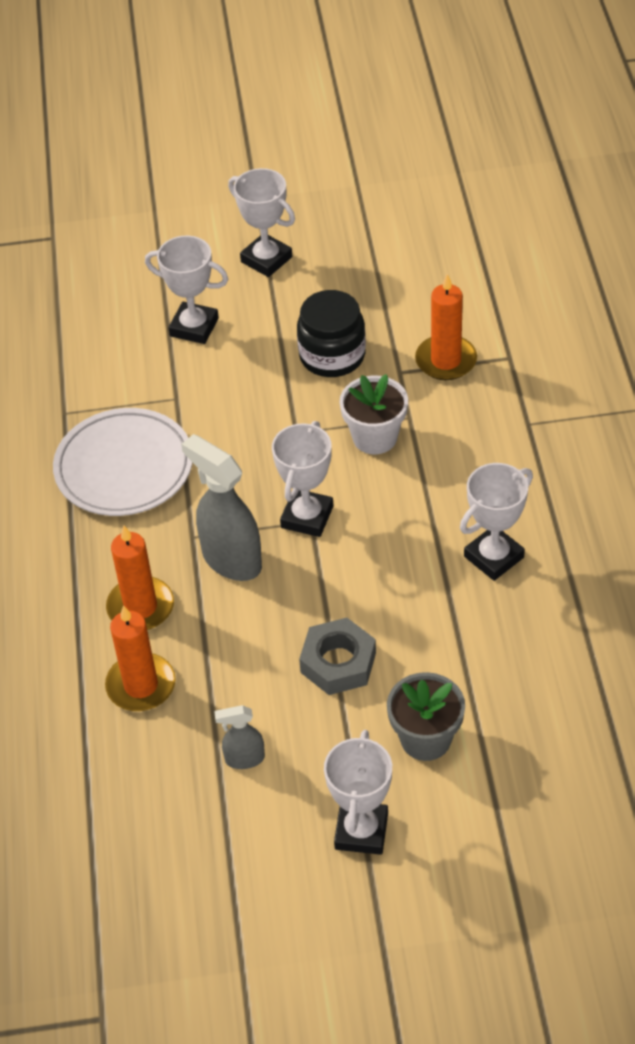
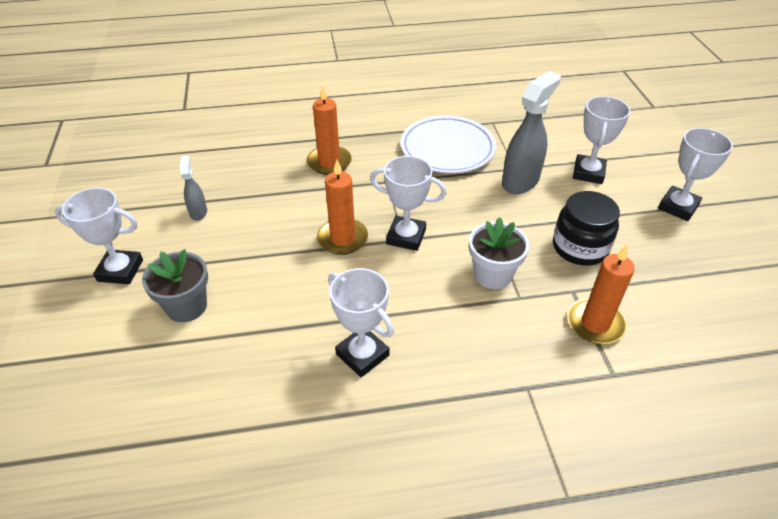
camera: 85 degrees right, 5 degrees down
(141, 685) = (267, 166): orange candle -> orange candle (342, 239)
(231, 559) = (366, 200): grey spray bottle -> grey spray bottle (520, 181)
(338, 662) = (267, 256): grey nut -> none

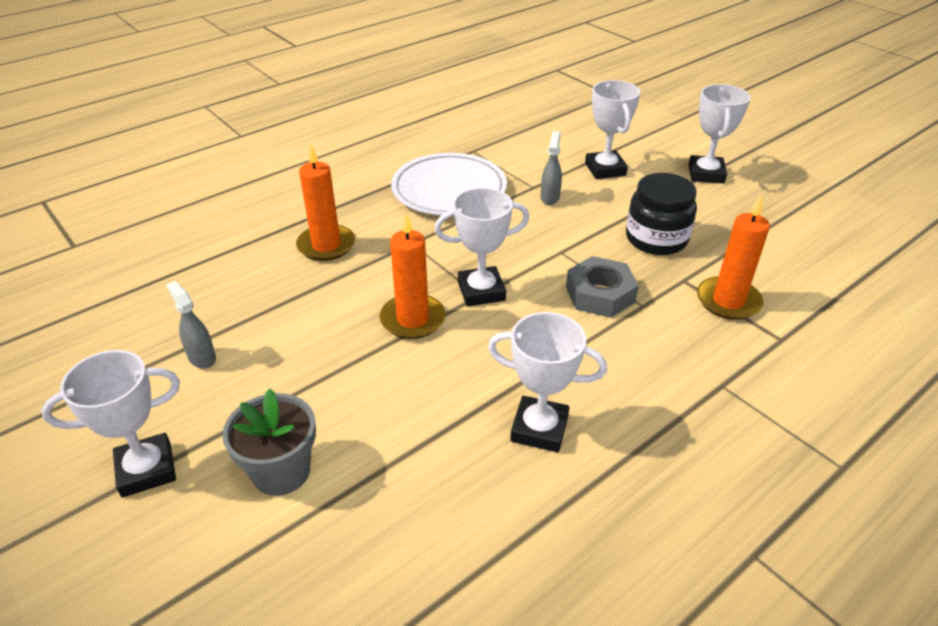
camera: 30 degrees left, 5 degrees down
(493, 275) = (600, 294): white flower pot -> grey nut
(520, 181) = (550, 198): grey spray bottle -> grey spray bottle, size x0.52

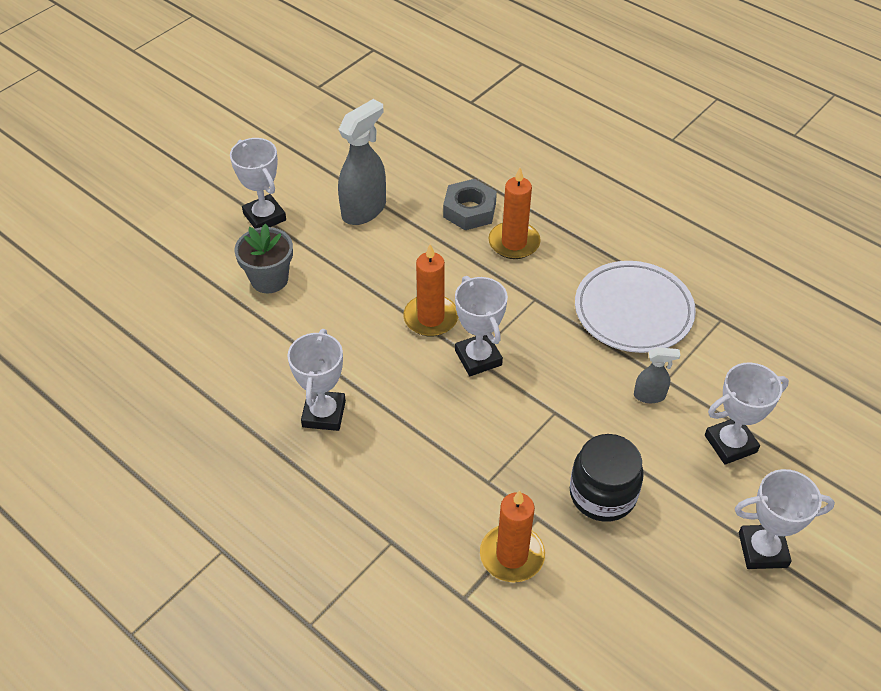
camera: 80 degrees right, 10 degrees up
(202, 357) = (364, 210): grey spray bottle -> grey spray bottle, size x1.92
(600, 294) = (496, 447): grey nut -> grey nut (469, 210)

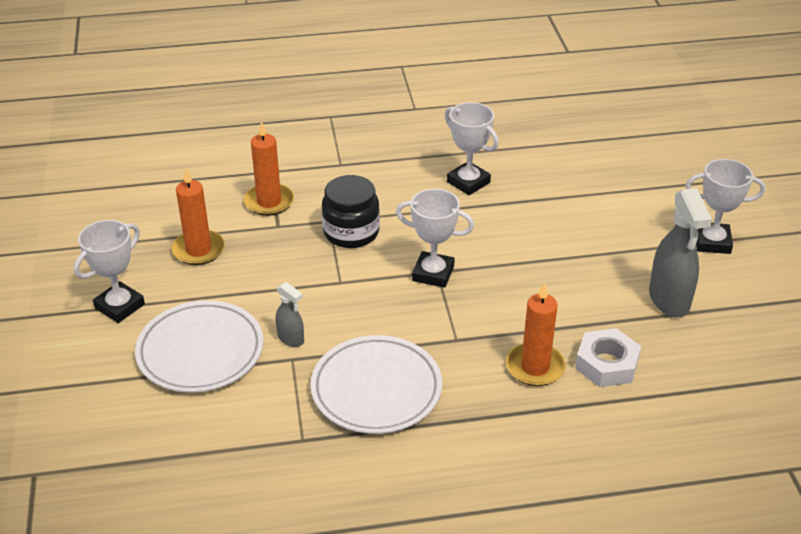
camera: 130 degrees right, 10 degrees down
(269, 279) = (630, 214): grey flower pot -> none
(431, 318) = (500, 271): orange candle -> orange candle (198, 250)
(469, 210) = (606, 364): grey nut -> white nut
(602, 494) = (253, 263): black jar -> black jar (351, 232)
(649, 396) = (291, 339): grey spray bottle -> grey spray bottle turned 90 degrees counterclockwise
(730, 444) = (200, 351): white trophy -> white plate

